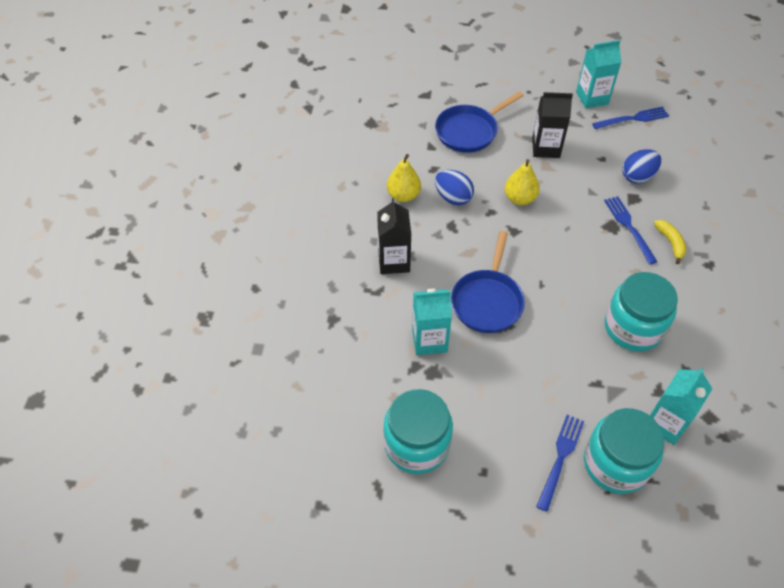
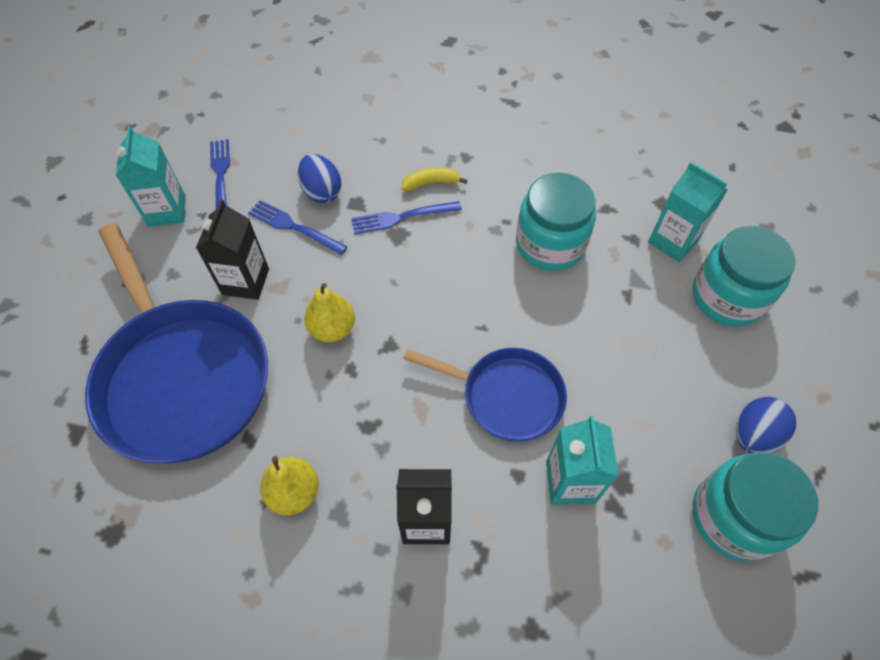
camera: 85 degrees left, 5 degrees up
(453, 197) = (313, 417): blue egg -> blue egg (753, 435)
(469, 131) = (182, 376): blue pan -> blue pan, size x1.75
(560, 458) = (729, 350): blue fork -> blue fork (294, 227)

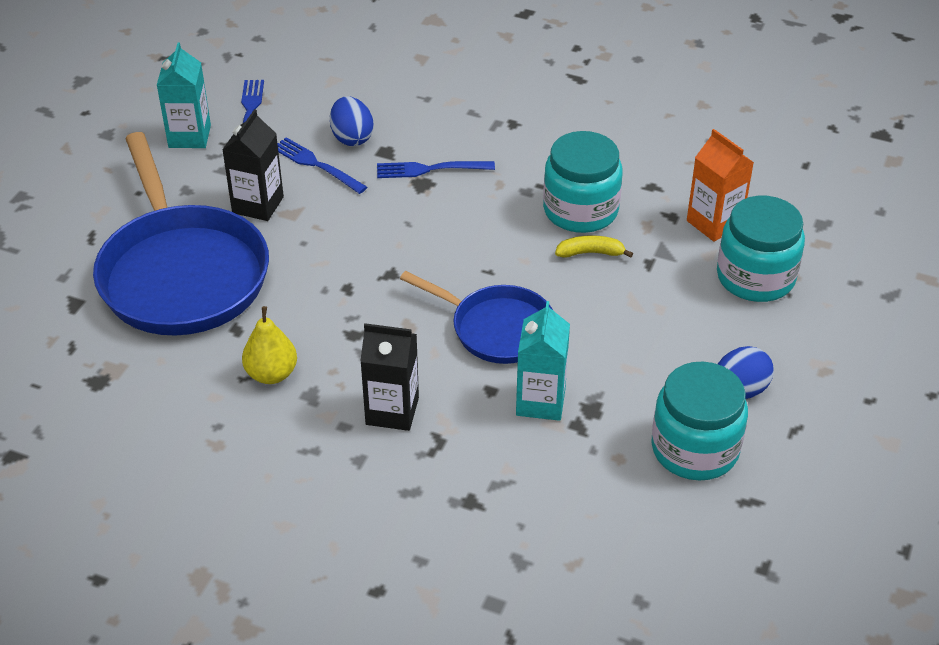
camera: 10 degrees right, 15 degrees down
(332, 329) = (336, 254): yellow pear -> none
(431, 183) = (469, 143): yellow banana -> yellow banana (590, 253)
(673, 241) = (714, 223): turquoise carton -> orange carton

